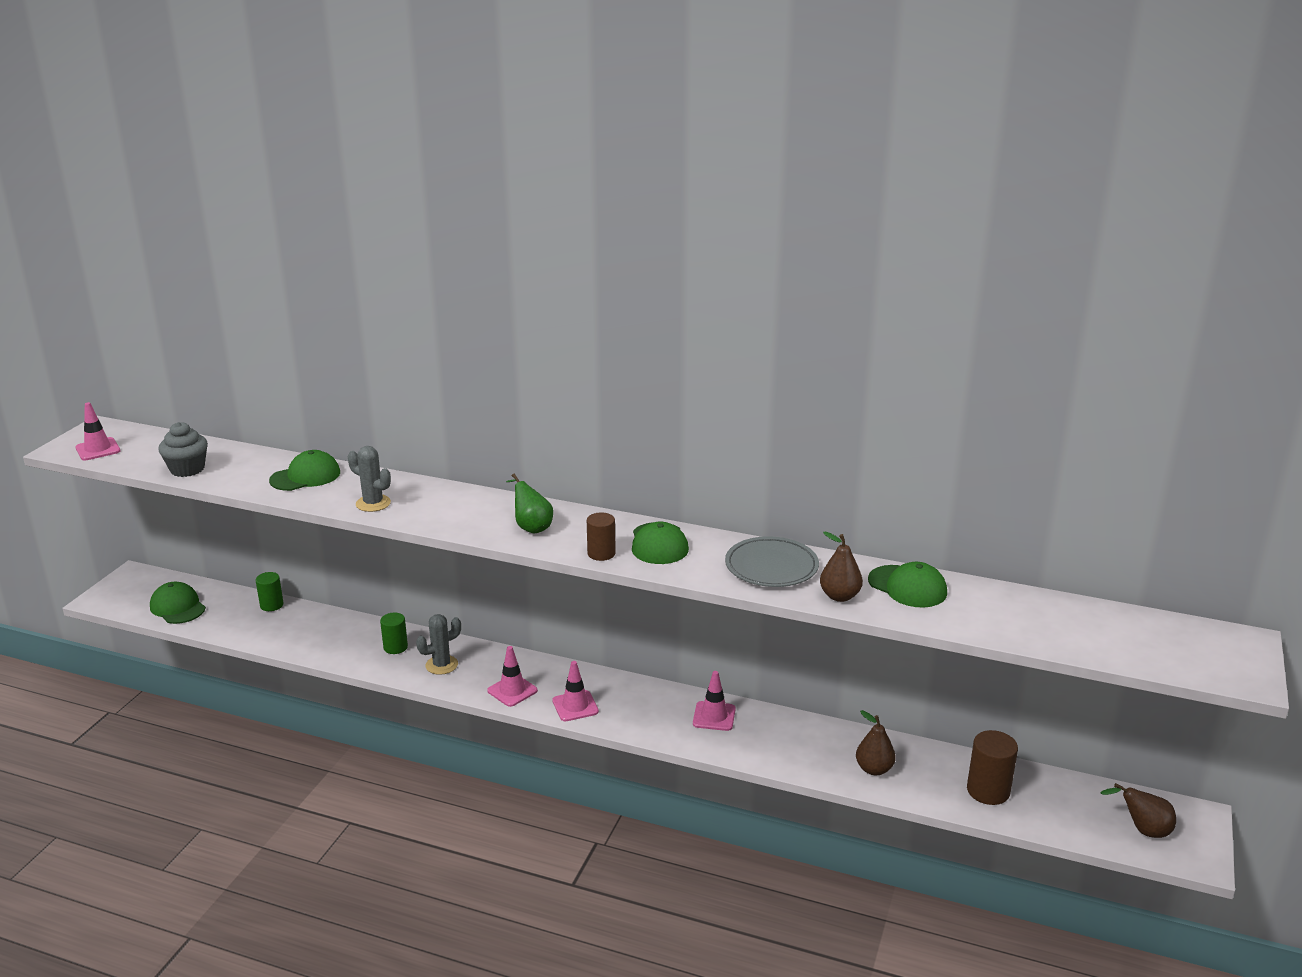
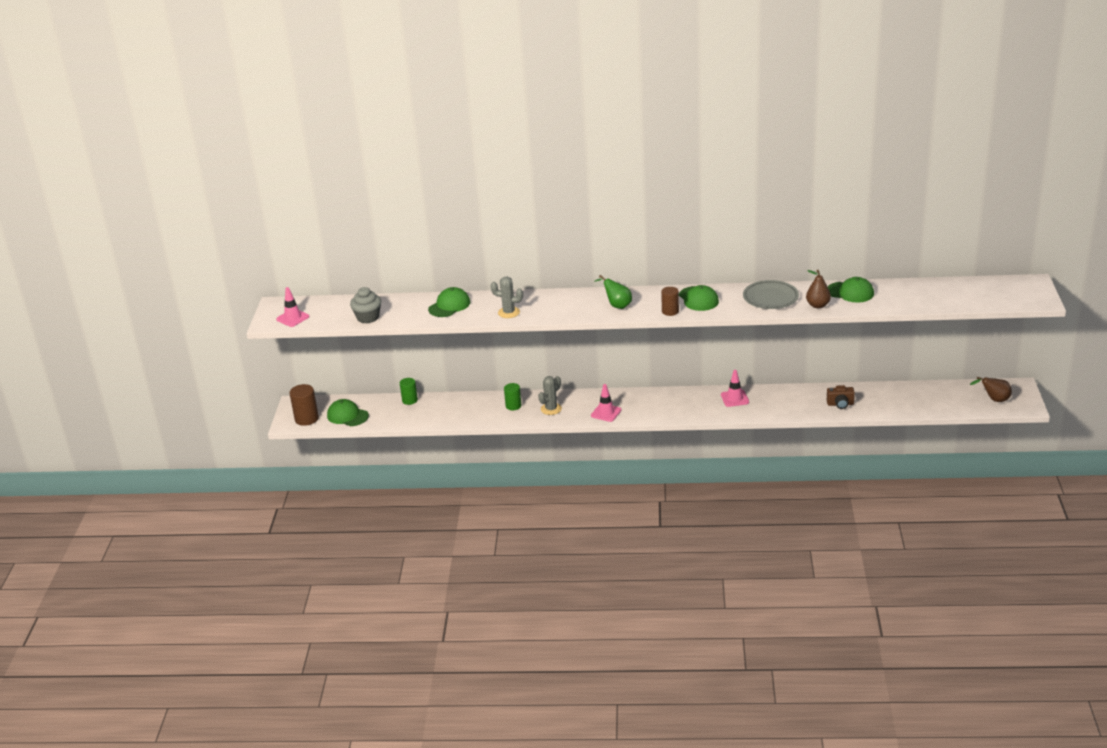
camera: 15 degrees left, 5 degrees up
(575, 706) = (650, 412): pink traffic cone -> none
(874, 769) = (840, 404): brown pear -> brown camera
(988, 791) = (906, 400): brown cylinder -> brown cylinder (306, 419)

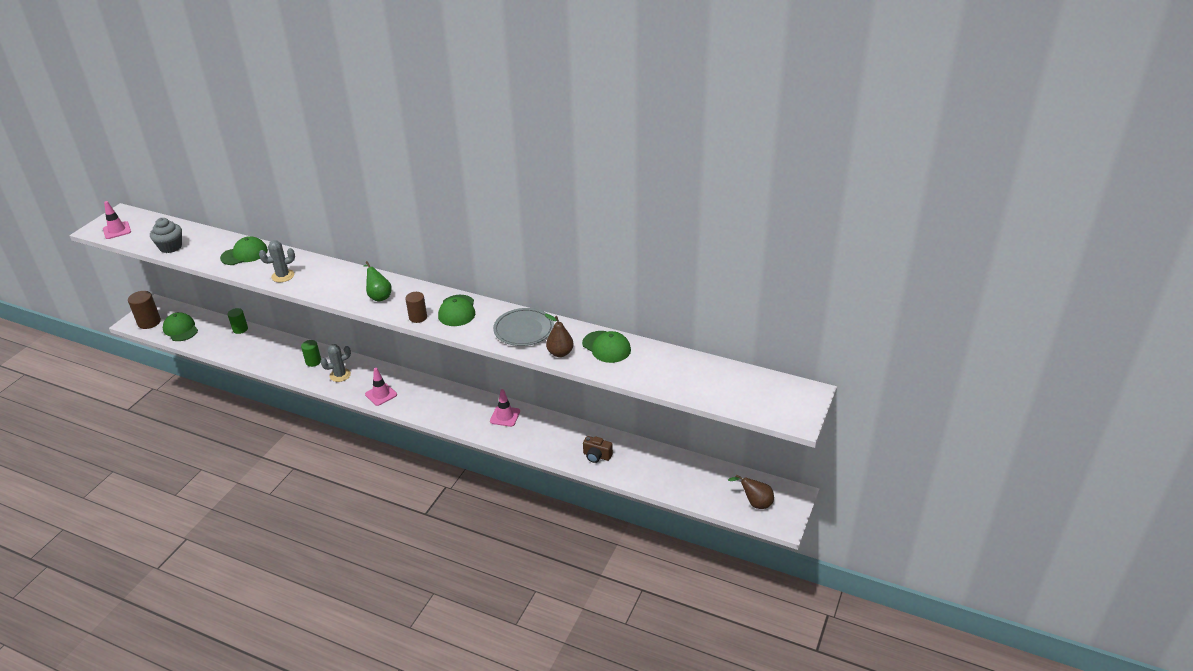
camera: 20 degrees right, 5 degrees up
(509, 312) = (283, 276): grey cactus -> grey cactus turned 60 degrees counterclockwise

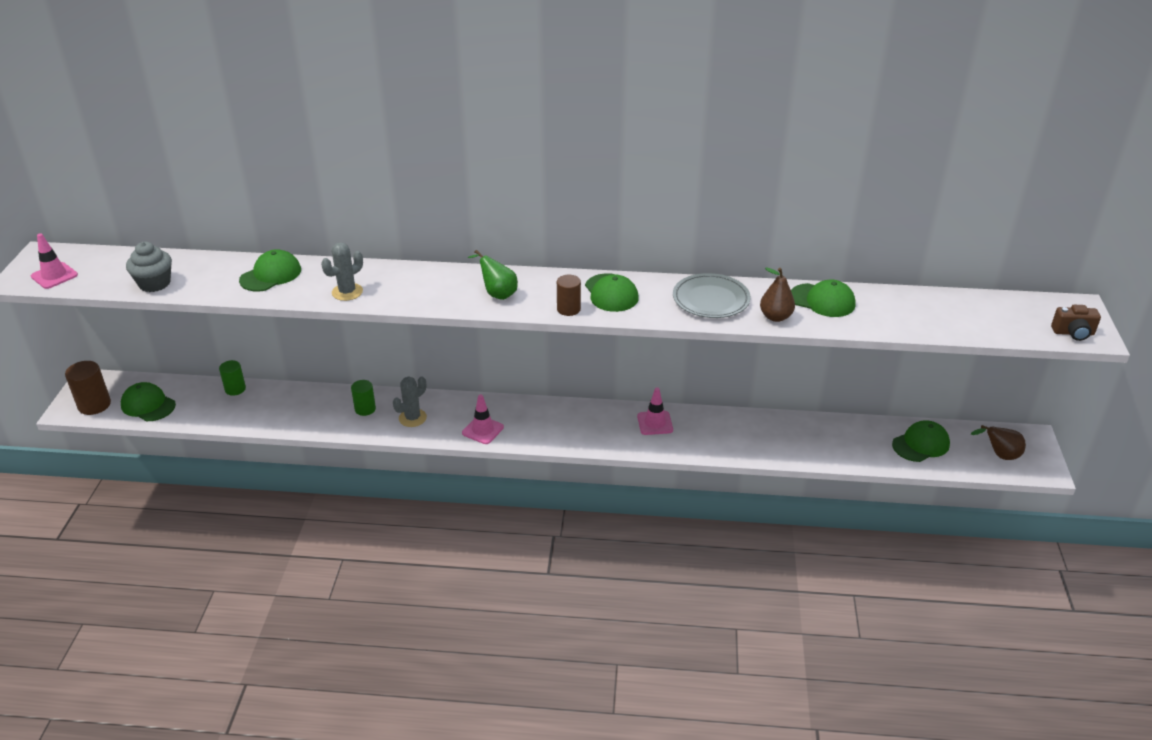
camera: 20 degrees left, 0 degrees up
(596, 456) = (793, 444): brown camera -> brown camera (1073, 333)
(697, 479) = (921, 444): none -> green cap

